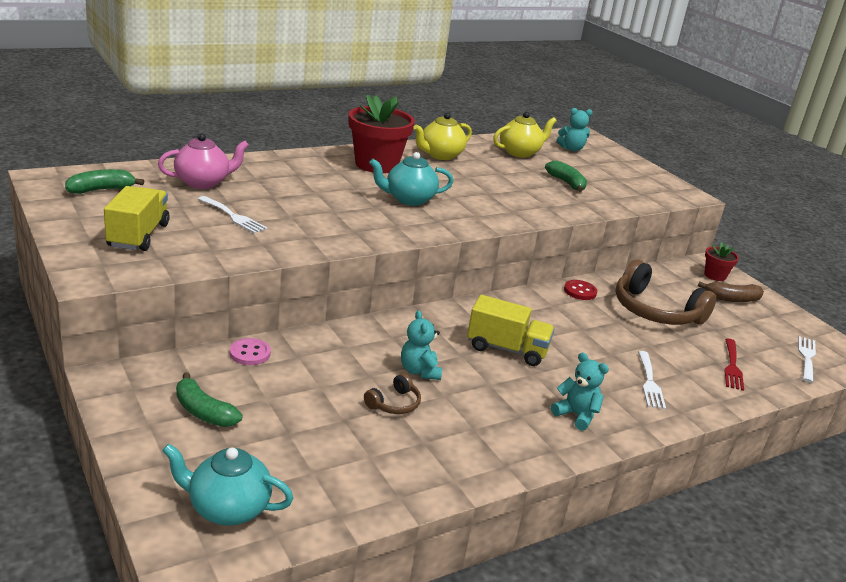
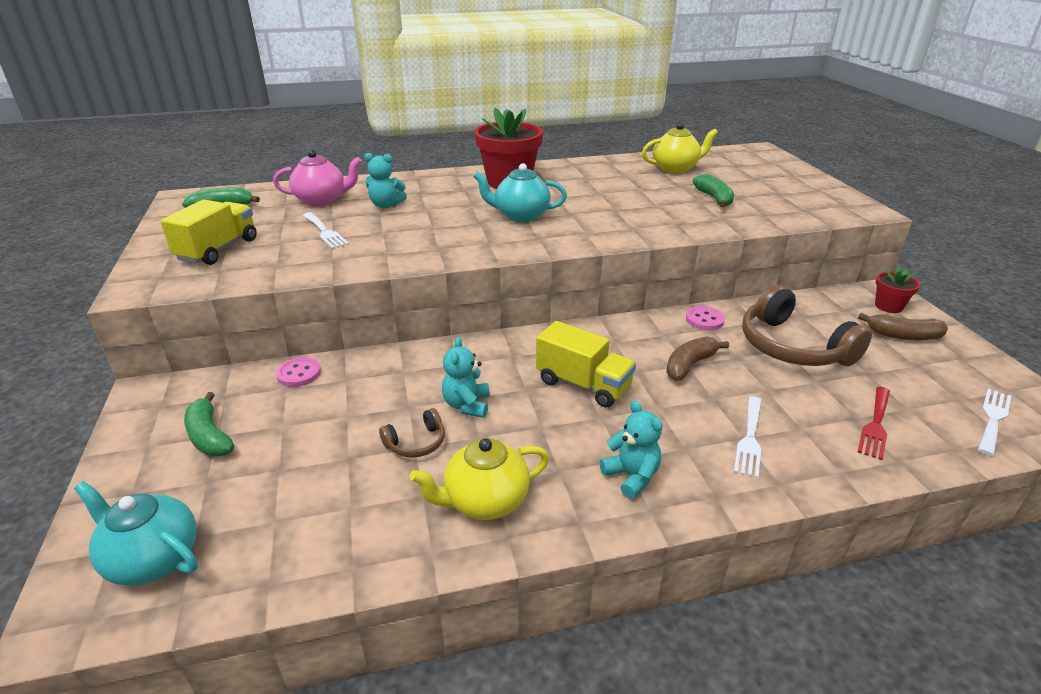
camera: 20 degrees right, 5 degrees up
(440, 155) = (583, 172): yellow teapot -> yellow teapot (485, 501)
(571, 149) = (738, 164): turquoise teddy bear -> turquoise teddy bear (386, 205)
(580, 291) = (704, 320): red button -> pink button
(583, 329) = (690, 365): none -> brown banana

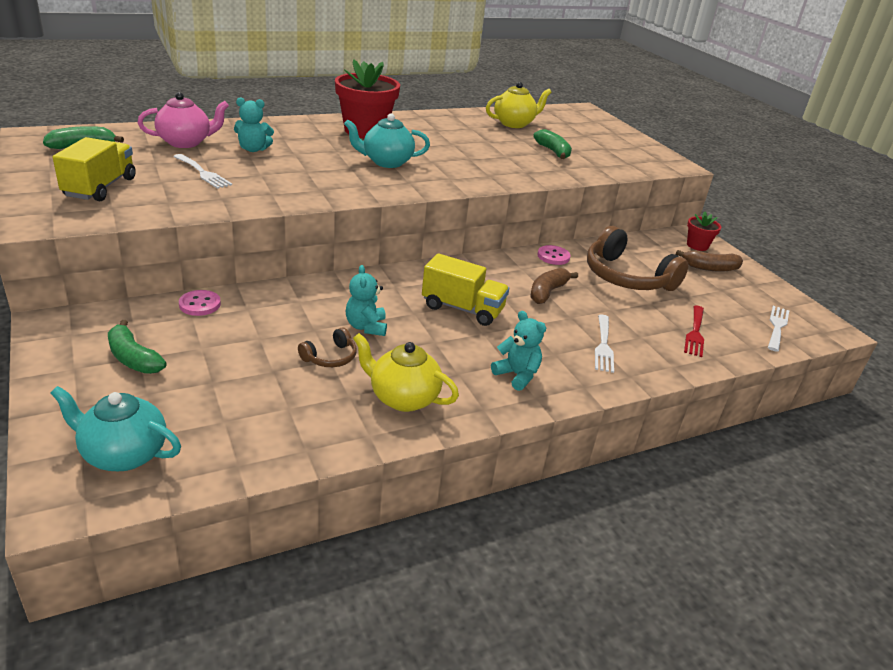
camera: 15 degrees left, 0 degrees up
(485, 501) = (403, 398): yellow teapot -> yellow teapot turned 60 degrees clockwise

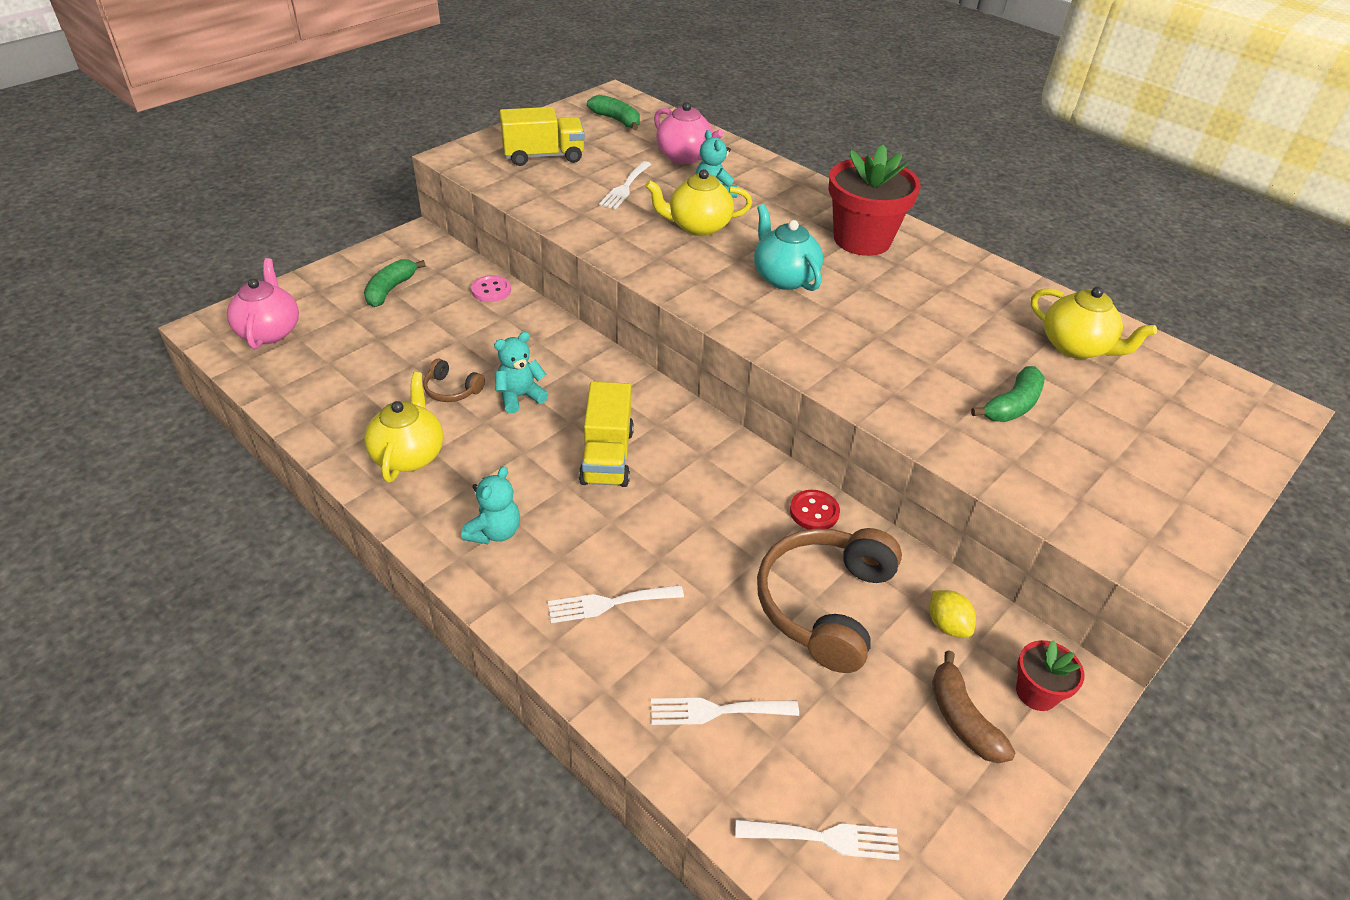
camera: 70 degrees right, 10 degrees up
(123, 454) = (269, 331): turquoise teapot -> pink teapot
(293, 167) = (698, 226): none -> yellow teapot
(547, 292) = (706, 524): brown banana -> none
(553, 256) = (814, 512): pink button -> red button
(650, 250) = (947, 625): none -> yellow lemon
(695, 333) = (716, 711): red fork -> white fork

